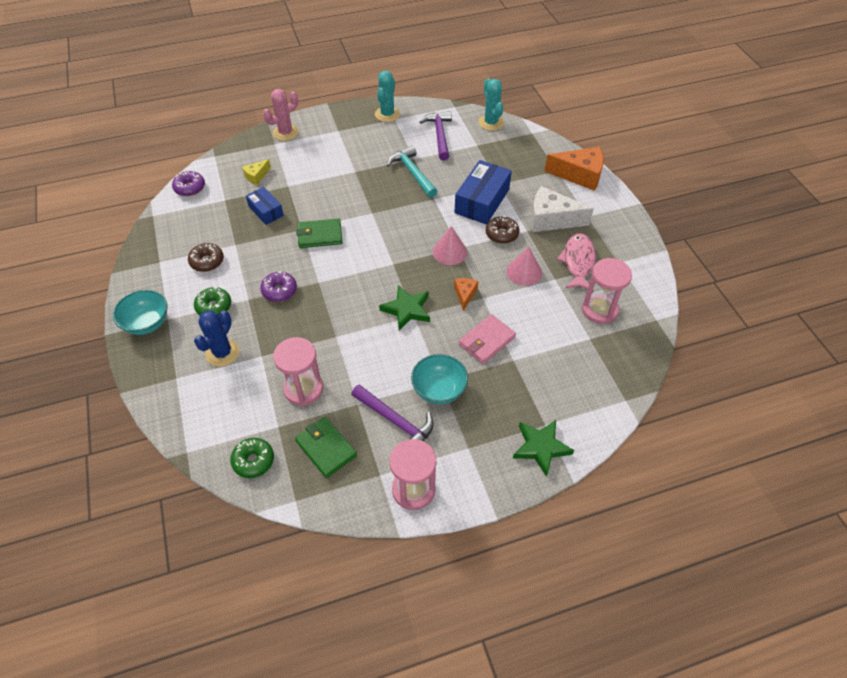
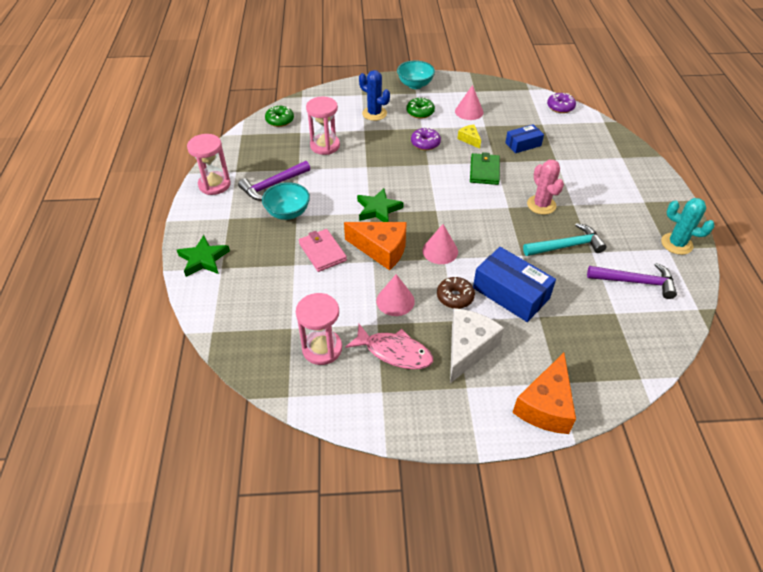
camera: 105 degrees right, 5 degrees down
(207, 261) = (469, 111): brown donut -> pink cone
(256, 176) = (572, 143): yellow cheese -> yellow cheese (469, 139)
(285, 133) = (639, 165): pink cactus -> pink cactus (541, 205)
(326, 448) = (270, 150): green wallet -> none
(465, 294) = (381, 250): orange cheese -> orange cheese, size x1.97
(491, 123) = (663, 338): turquoise cactus -> none

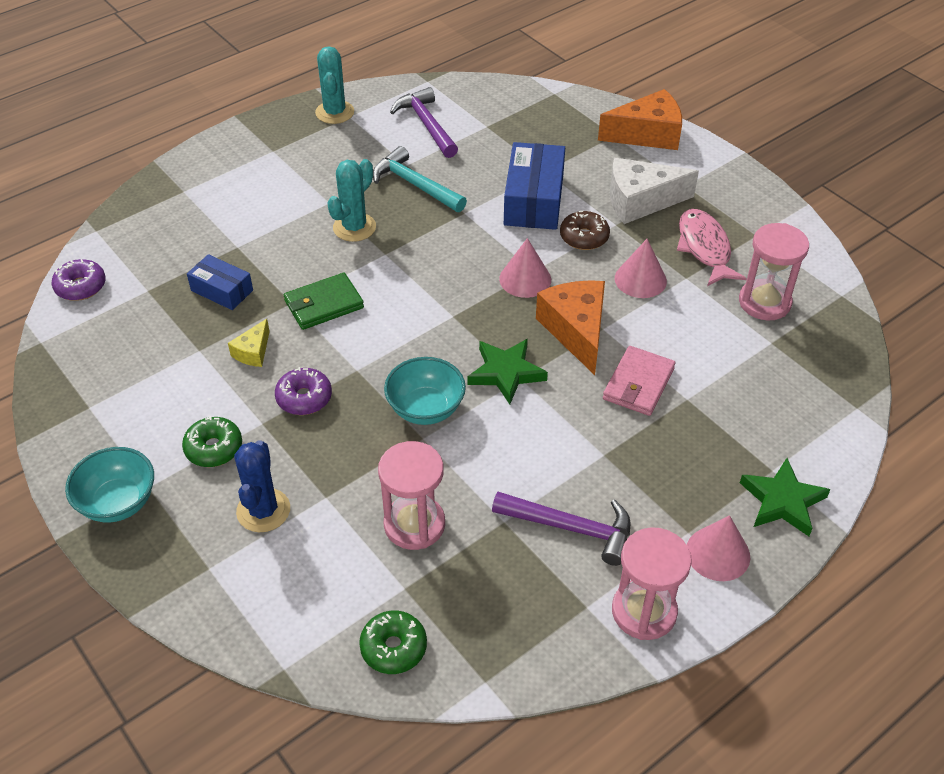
camera: 125 degrees left, 0 degrees up
(288, 213) = (608, 468): turquoise bowl -> turquoise bowl (425, 409)
(469, 111) = (167, 386): pink cone -> pink cone (718, 553)
(541, 205) = (354, 227): pink cactus -> turquoise cactus

